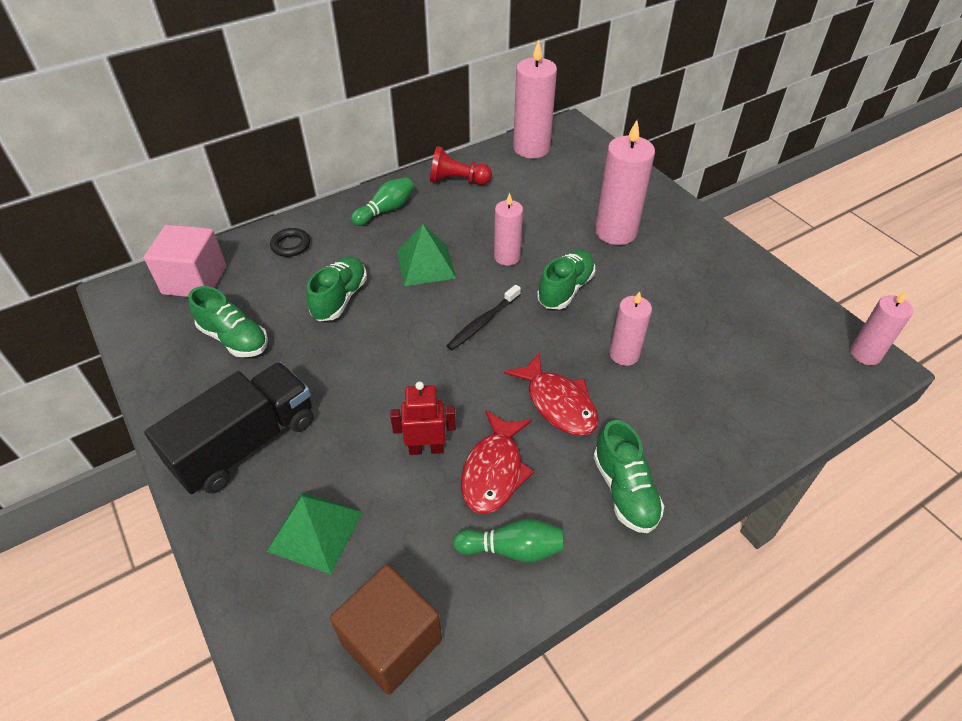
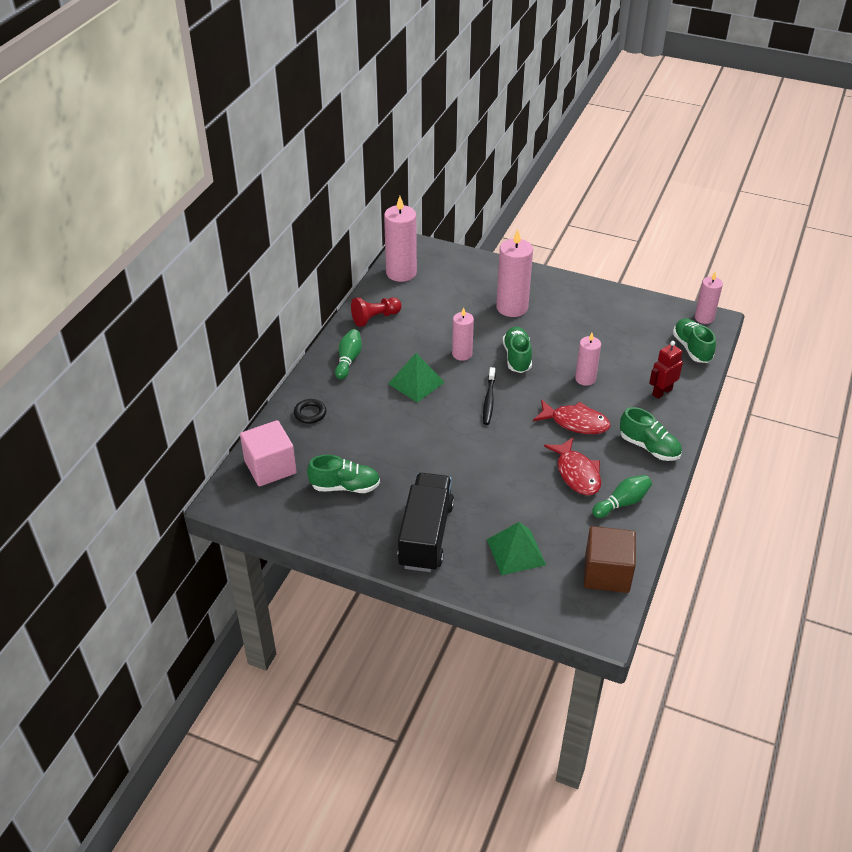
camera: 35 degrees left, 5 degrees down
(340, 298) = (385, 429): green shoe -> green shoe (692, 348)
(426, 448) = (530, 482): red robot -> red robot (662, 392)

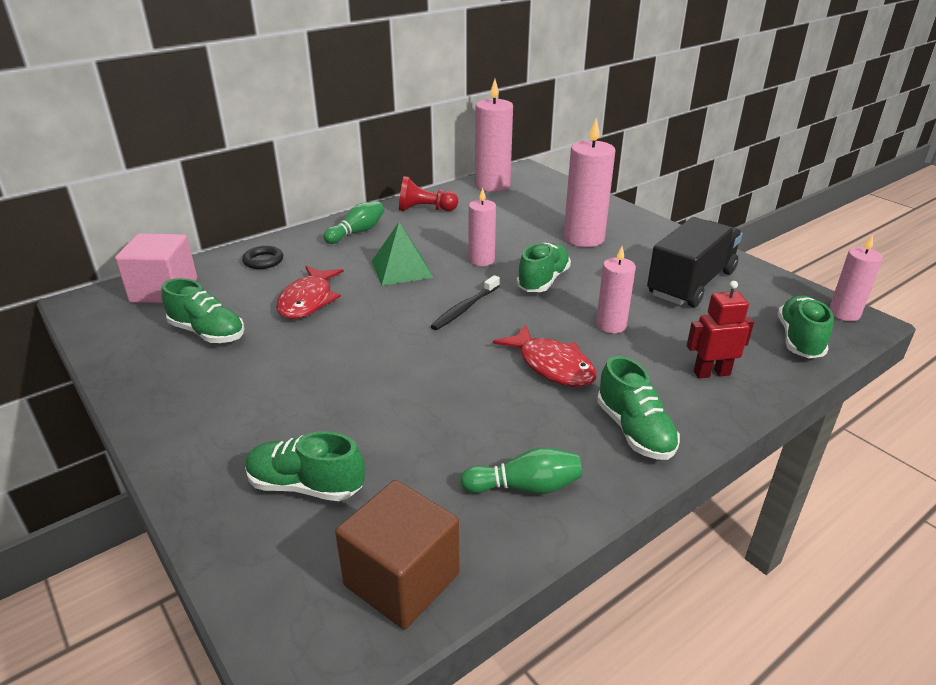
camera: 30 degrees right, 10 degrees down
(426, 535) = (224, 416): black truck -> black truck (691, 283)
(516, 552) = (306, 485): green pyramid -> green shoe
(576, 473) = (495, 423): red fish -> red fish (308, 300)

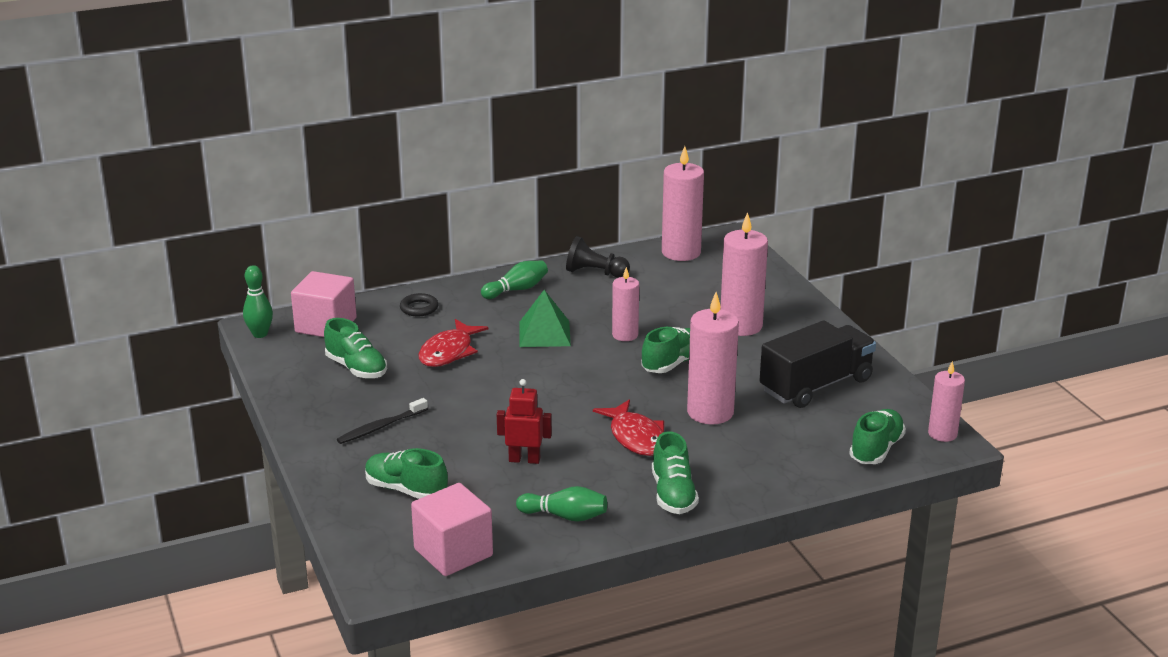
camera: 15 degrees right, 5 degrees down
(87, 310) = (260, 334): none -> green bowling pin
(402, 579) = (453, 552): brown cube -> pink cube
(425, 209) = (595, 273): red pawn -> black pawn
(465, 308) = (586, 379): black toothbrush -> black toothbrush (380, 427)
(611, 325) = (710, 412): pink candle -> pink candle, size x1.65
(711, 373) = (771, 463): red robot -> red robot (524, 459)

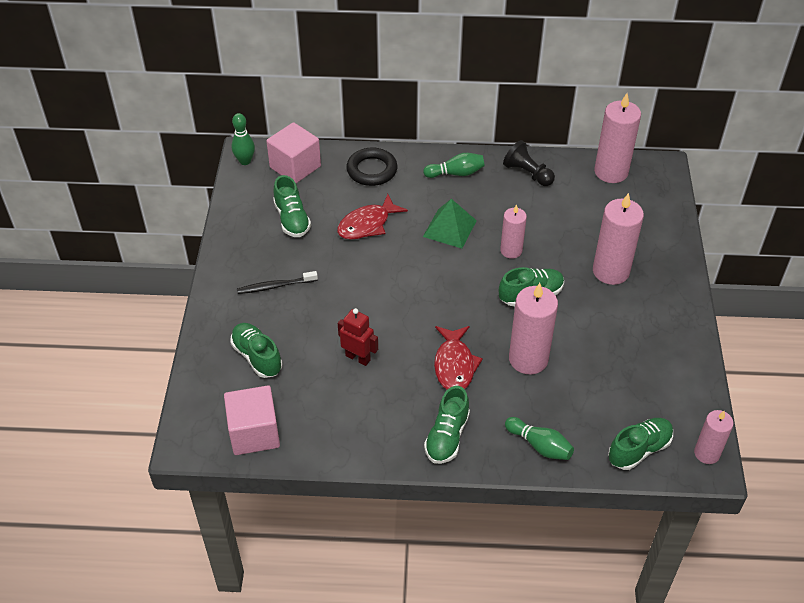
camera: 25 degrees right, 20 degrees up
(419, 308) = (372, 170): black ring -> black ring, size x1.62
(565, 516) = (353, 428): green bowling pin -> green bowling pin (539, 445)
(816, 385) = (632, 360): black truck -> none

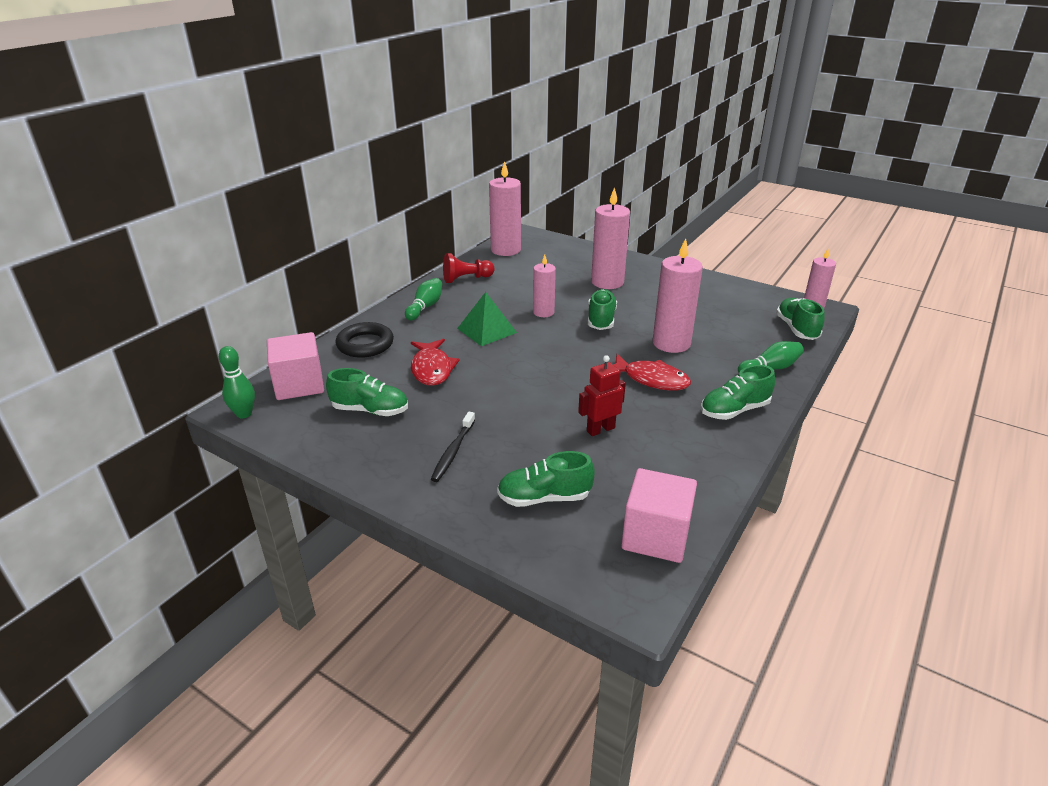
camera: 60 degrees left, 15 degrees down
(447, 436) = (734, 410): green shoe -> green shoe turned 105 degrees clockwise
(527, 173) = (466, 279): black pawn -> red pawn

